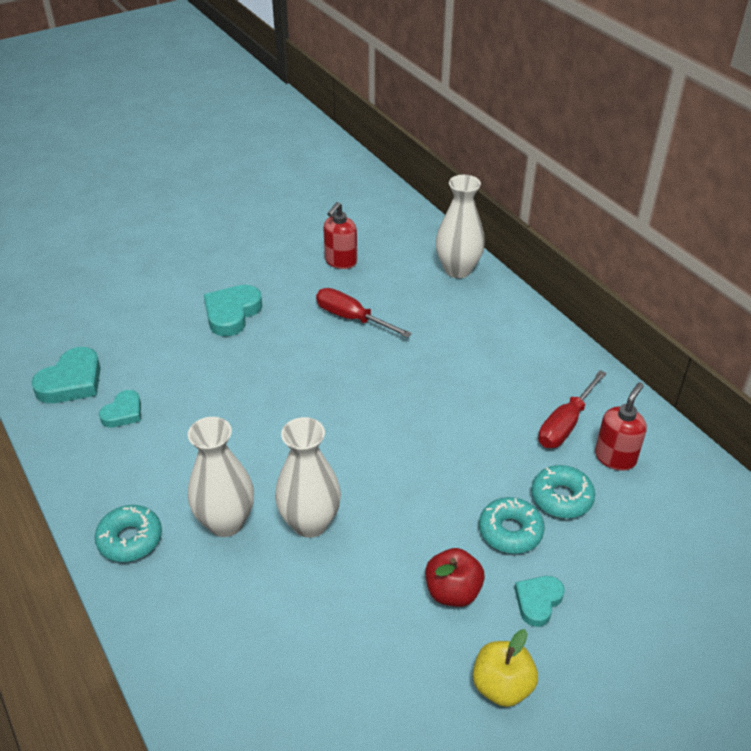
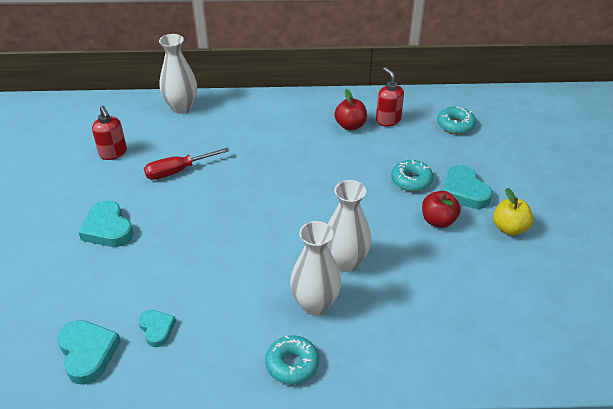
camera: 60 degrees left, 0 degrees up
(538, 601) = (464, 191): turquoise heart -> turquoise heart, size x1.61
(561, 498) = (401, 151): turquoise donut -> turquoise donut (455, 125)
(565, 424) = (350, 125): red screwdriver -> red apple

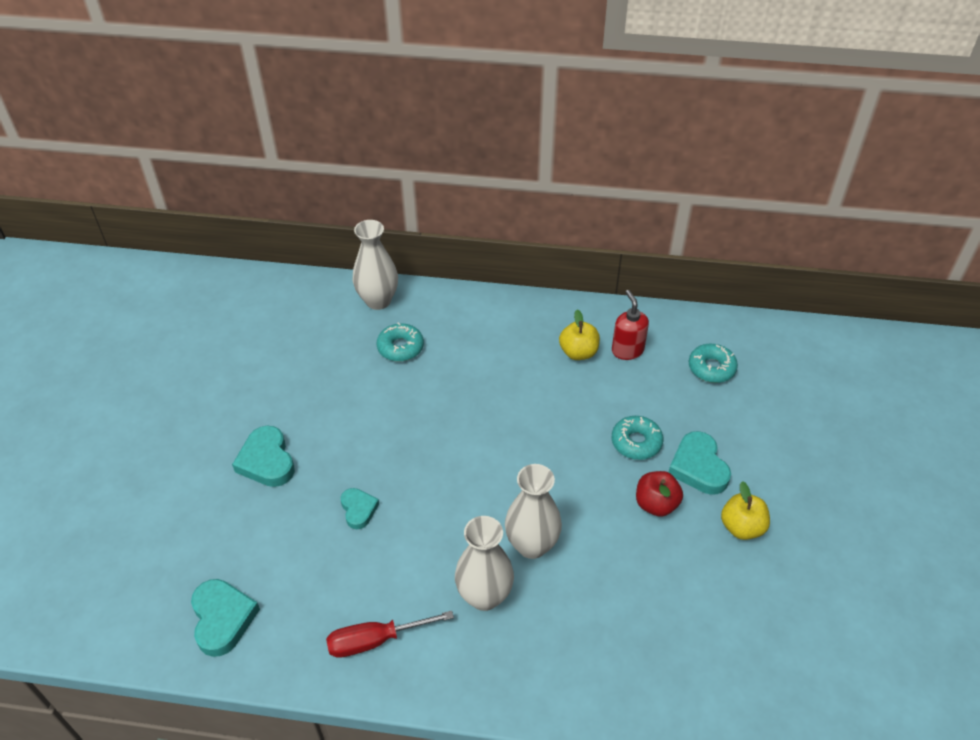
camera: 10 degrees right, 5 degrees up
(113, 153) = (288, 357): red soap dispenser -> none
(157, 329) = (301, 600): turquoise heart -> turquoise heart (358, 509)
(178, 171) = (359, 392): red screwdriver -> red screwdriver (376, 640)
(292, 364) = (443, 669): turquoise donut -> turquoise donut (400, 347)
(350, 125) = (578, 352): red apple -> yellow apple

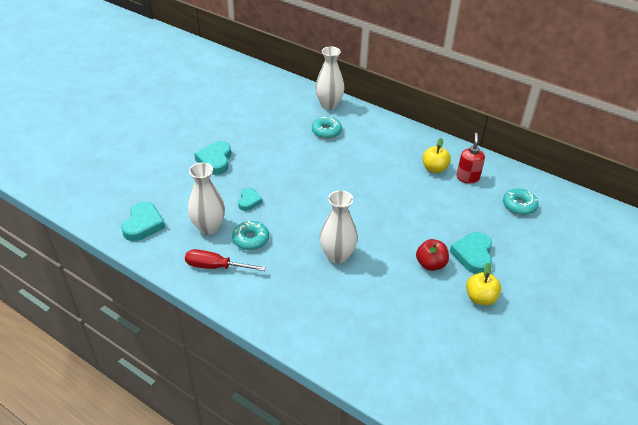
camera: 25 degrees right, 5 degrees down
(484, 596) = (291, 270): white vase -> white vase (209, 227)
(636, 442) = (440, 227): turquoise donut -> turquoise donut (251, 239)

